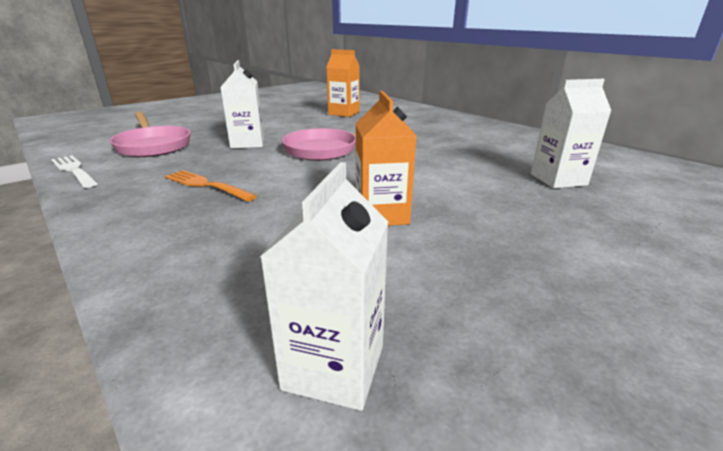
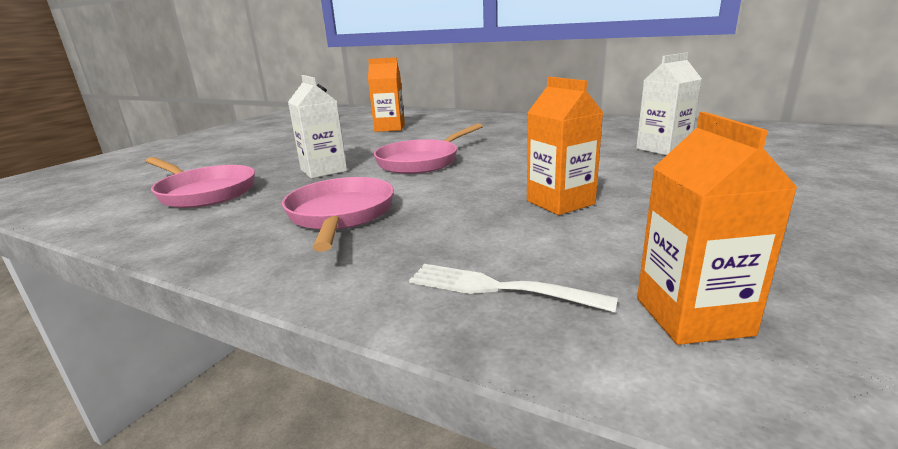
camera: 20 degrees left, 5 degrees down
(74, 170) = (134, 235): white fork -> white fork (500, 288)
(207, 185) = (340, 215): orange fork -> pink pan
(334, 367) = (692, 316): white carton -> orange carton

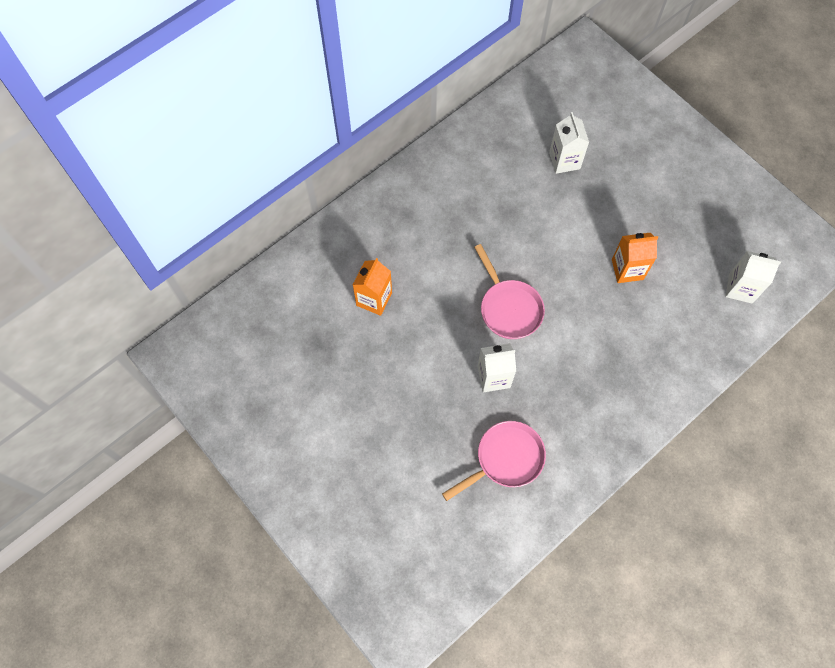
camera: 70 degrees left, 45 degrees up
(340, 215) = (593, 379): pink pan -> none
(500, 288) = (701, 336): white fork -> none
(692, 316) = (740, 288): orange carton -> white carton

